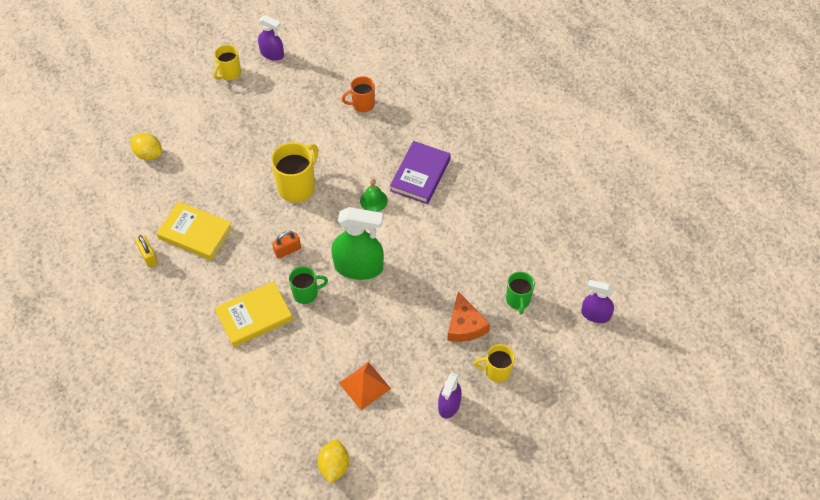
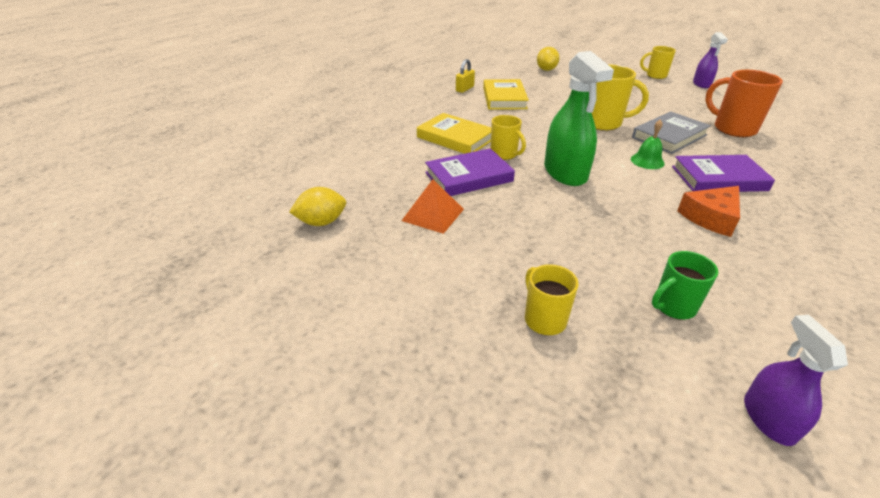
camera: 65 degrees right, 20 degrees down
(287, 250) = (536, 135): orange padlock -> none
(306, 293) = (504, 155): green mug -> yellow mug
(326, 337) = (469, 177): none -> purple book
(347, 157) = (669, 136): none -> grey book
(362, 104) = (733, 129): orange mug -> orange mug, size x1.62
(449, 405) = (456, 287): purple spray bottle -> none
(465, 325) = (580, 266): orange cheese -> orange cheese (711, 217)

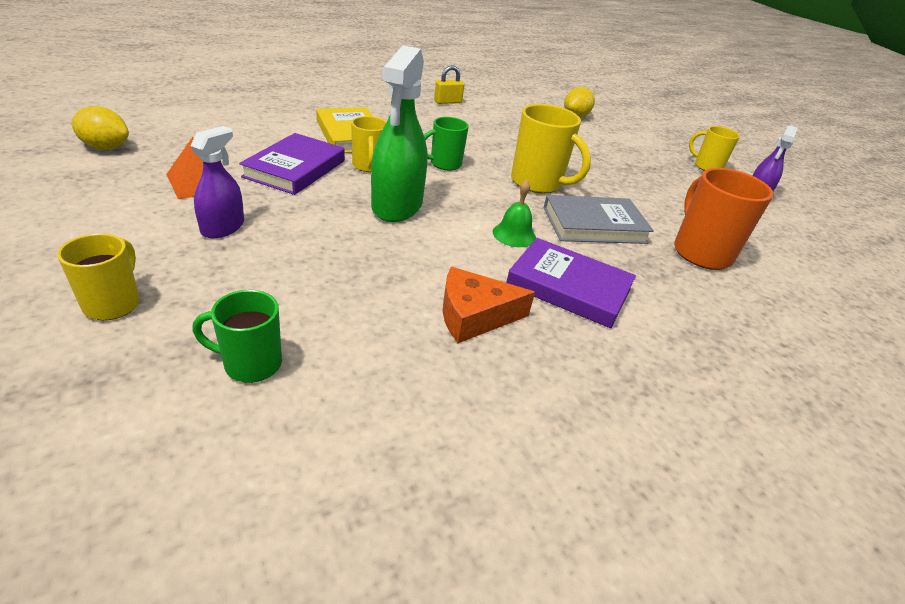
camera: 25 degrees right, 0 degrees up
(469, 177) = (295, 169): purple book -> purple book turned 75 degrees counterclockwise
(504, 98) = (472, 123): yellow book -> none
(539, 133) = (444, 164): none -> green mug
(768, 419) = (121, 512): purple spray bottle -> purple spray bottle (223, 227)

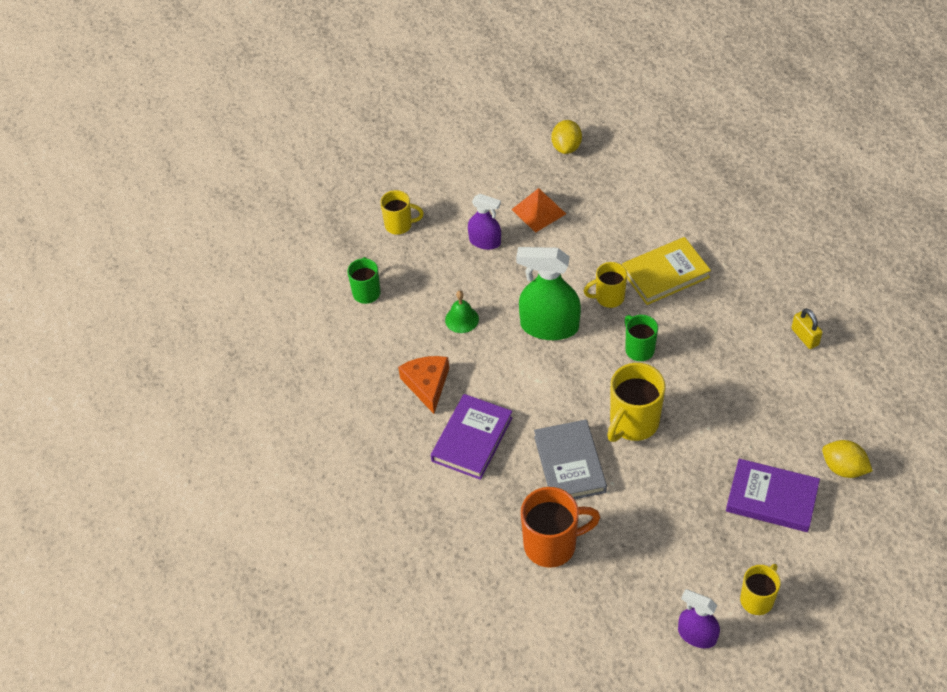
camera: 95 degrees right, 15 degrees up
(295, 169) = (582, 254): purple book -> purple book (771, 498)
(514, 234) = (533, 405): green bell -> green bell (462, 319)

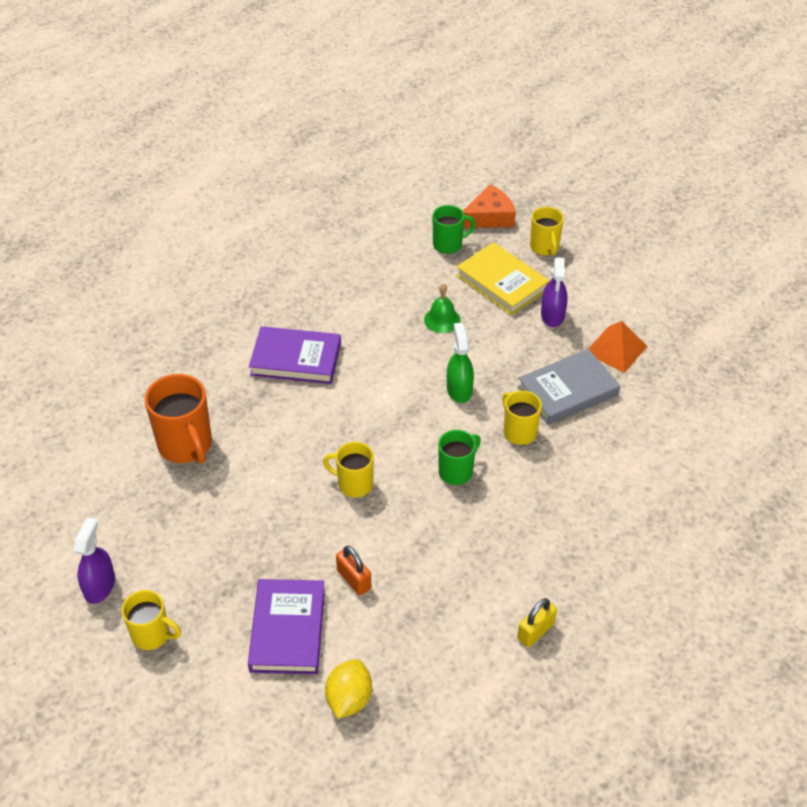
camera: 70 degrees right, 5 degrees down
(427, 384) = (351, 312): orange cheese -> orange cheese (489, 217)
(549, 326) = (459, 389): green spray bottle -> green spray bottle, size x0.59
(566, 147) = (724, 353): yellow lemon -> none
(570, 464) = (286, 441): grey book -> grey book (568, 391)
(633, 423) = (354, 484): yellow mug -> yellow mug, size x0.62
(665, 274) = (575, 476): yellow book -> yellow book (502, 282)
(732, 443) = (354, 579): none -> orange padlock

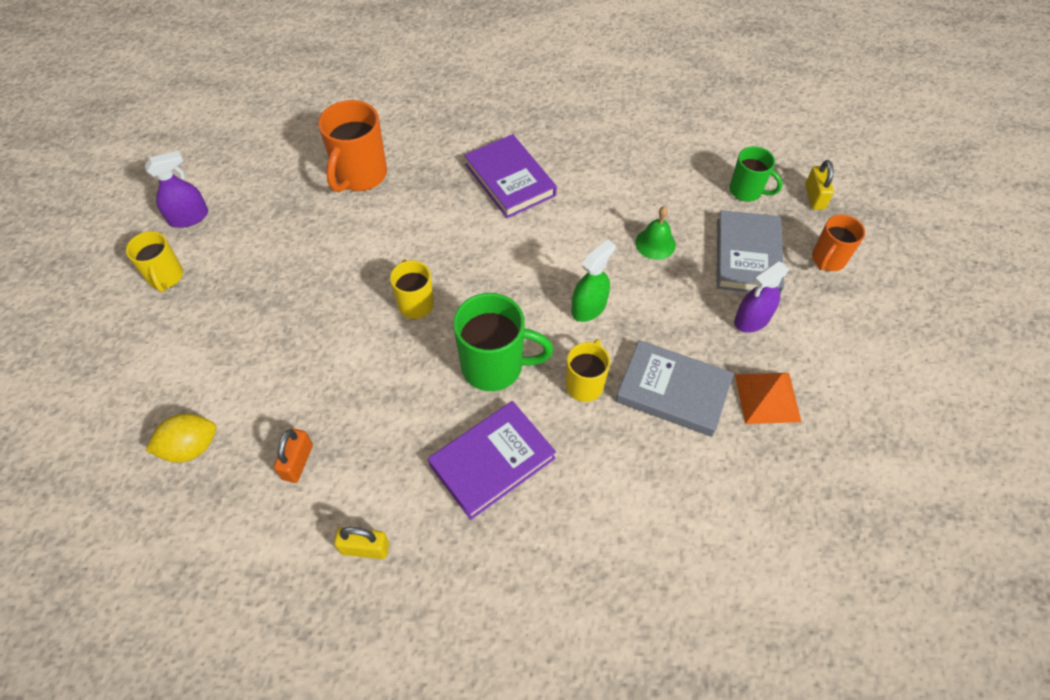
camera: 50 degrees right, 10 degrees up
(287, 630) = (231, 358): purple book -> purple book (492, 461)
(354, 579) = (316, 369): orange padlock -> orange padlock (298, 462)
(456, 471) = (494, 366): green mug -> green mug, size x1.62
(489, 217) = (814, 197): orange cheese -> yellow padlock
(502, 282) = (747, 256): yellow book -> grey book
(544, 247) = (827, 260): yellow mug -> orange mug

